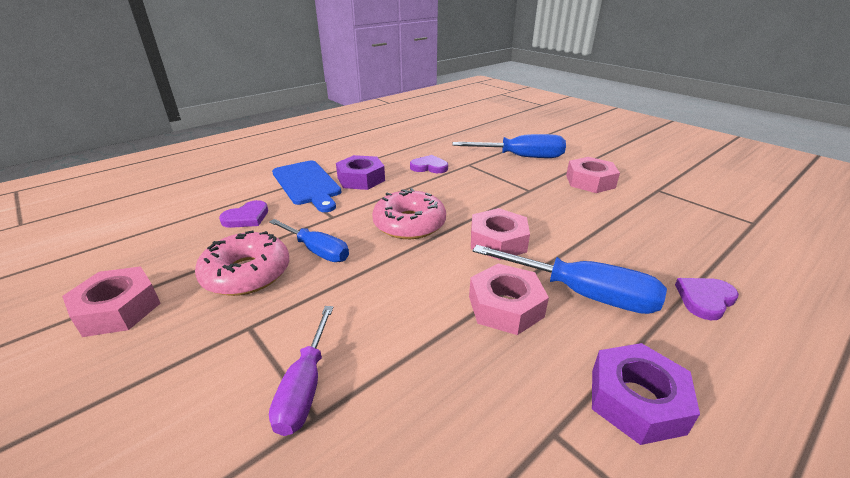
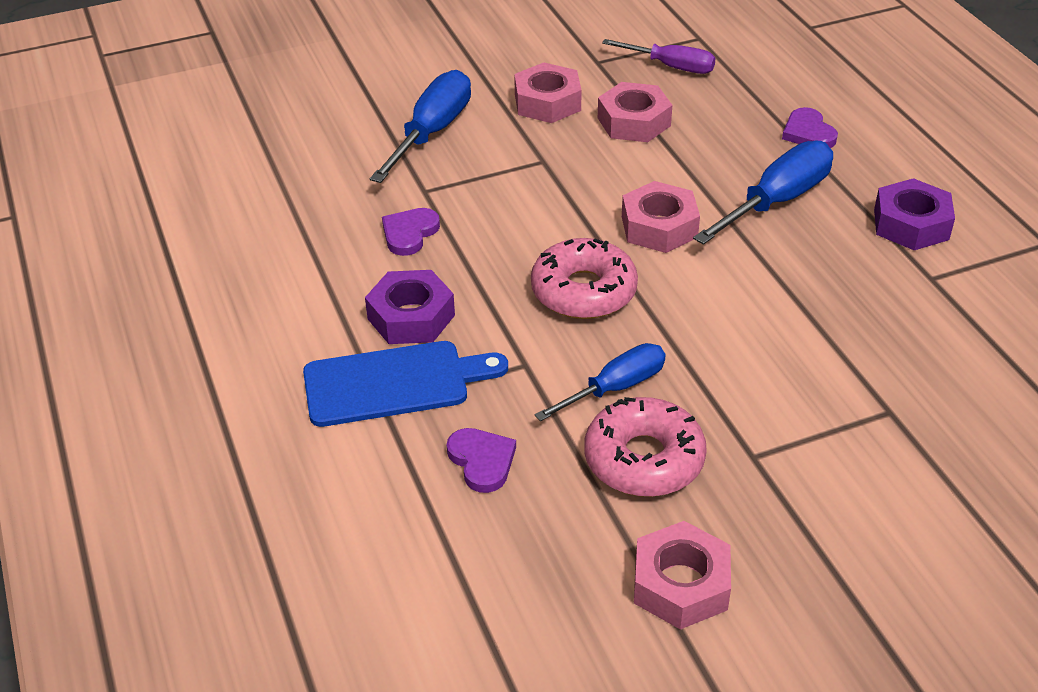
camera: 70 degrees left, 10 degrees up
(305, 386) = (852, 415): purple screwdriver -> purple screwdriver (671, 66)
(505, 306) = (779, 257): pink nut -> pink nut (633, 122)

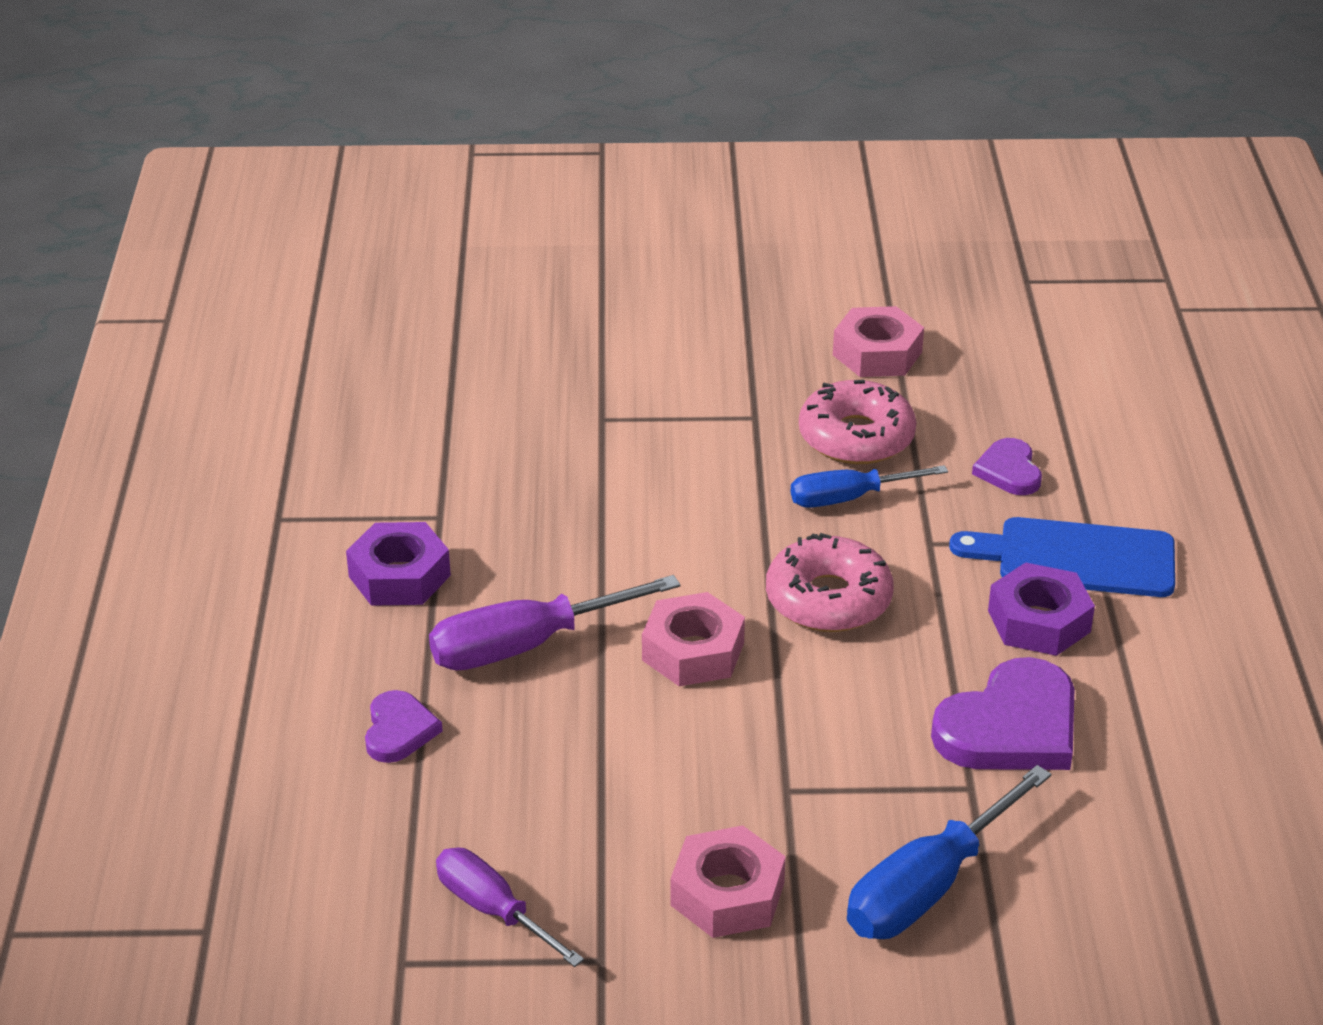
camera: 160 degrees left, 5 degrees down
(409, 233) = (1010, 727): purple heart -> purple heart, size x1.82
(633, 122) = (621, 819): pink nut -> none
(776, 201) = (527, 645): blue screwdriver -> purple screwdriver

